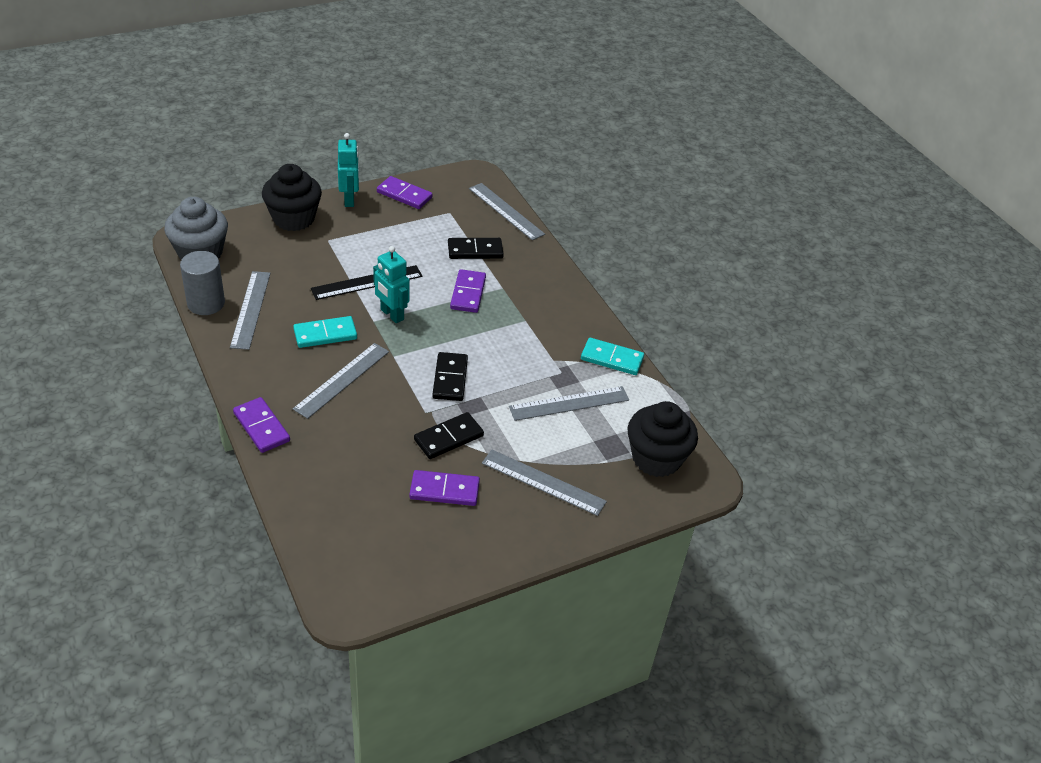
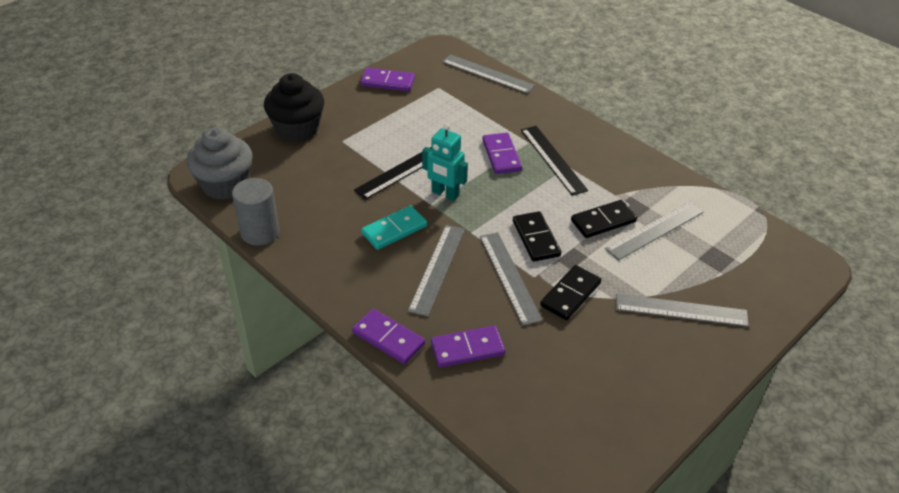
camera: 15 degrees left, 0 degrees up
(250, 309) = (307, 226): grey ruler -> grey ruler (509, 277)
(349, 200) = (340, 99): turquoise robot -> none
(444, 490) = (599, 346): purple domino -> purple domino (467, 349)
(475, 251) = (483, 115): black domino -> black domino (603, 221)
(515, 310) = (553, 159): none -> black ruler
(612, 358) = (664, 179): turquoise domino -> none
(656, 458) = (761, 258): black cupcake -> none

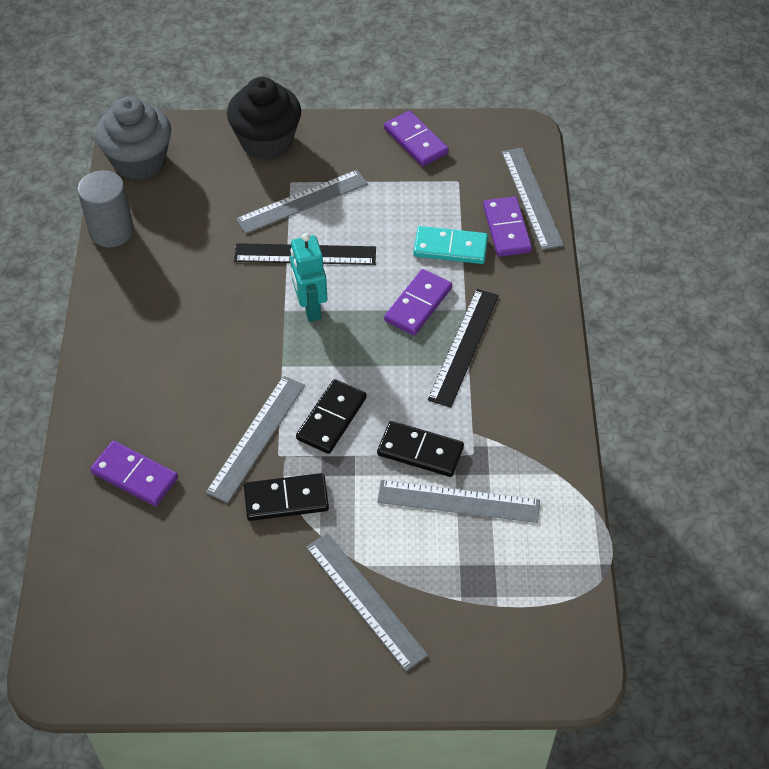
camera: 45 degrees right, 10 degrees up
(388, 338) = (87, 413): purple domino -> purple domino (506, 229)
(394, 230) = (220, 312): turquoise domino -> turquoise domino (450, 248)
(437, 269) = (206, 379): grey ruler -> grey ruler (302, 201)

